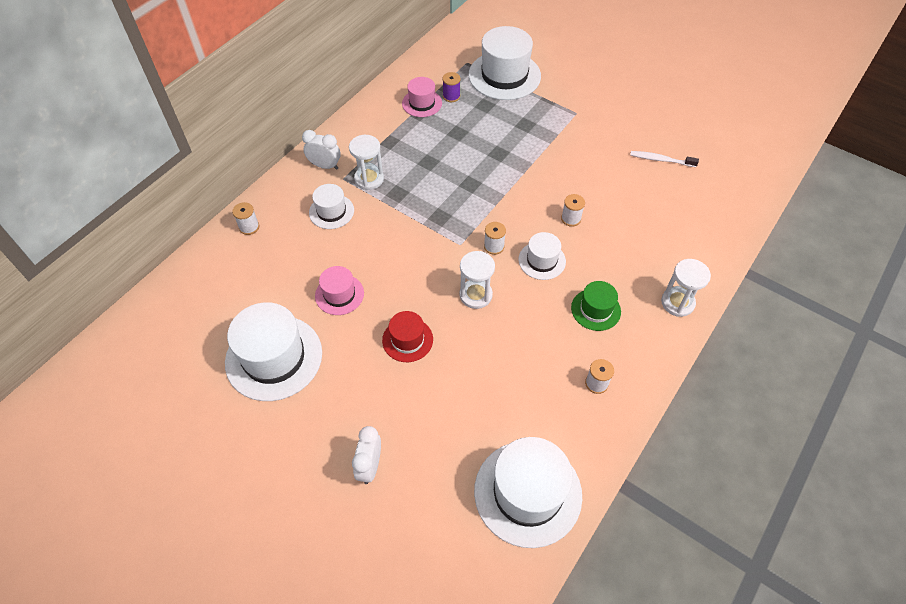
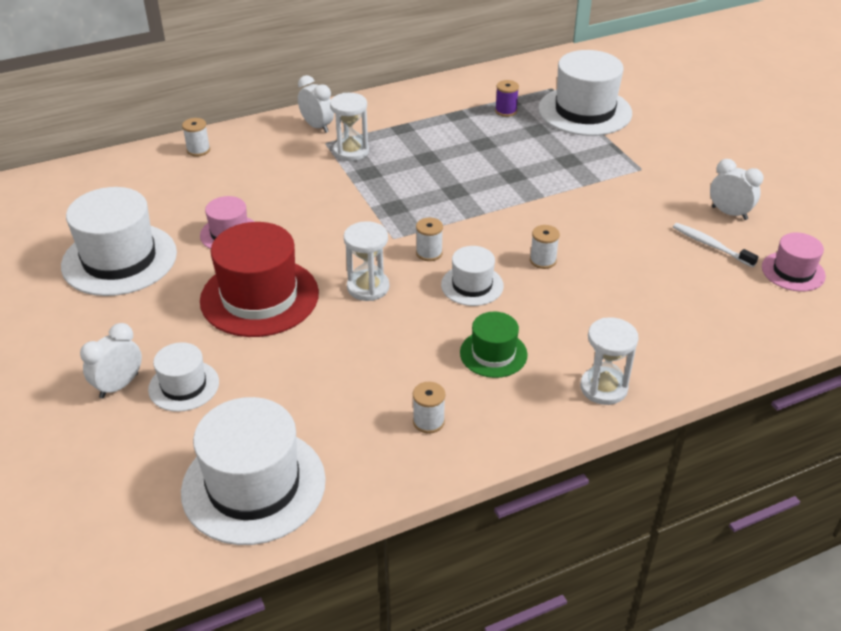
camera: 30 degrees right, 15 degrees down
(331, 211) = (287, 165): white hat -> white hat (184, 386)
(407, 340) = (259, 297): red hat -> red hat, size x1.86
(422, 103) = (467, 107): pink hat -> pink hat (793, 271)
(653, 128) = (729, 213): none -> white clock

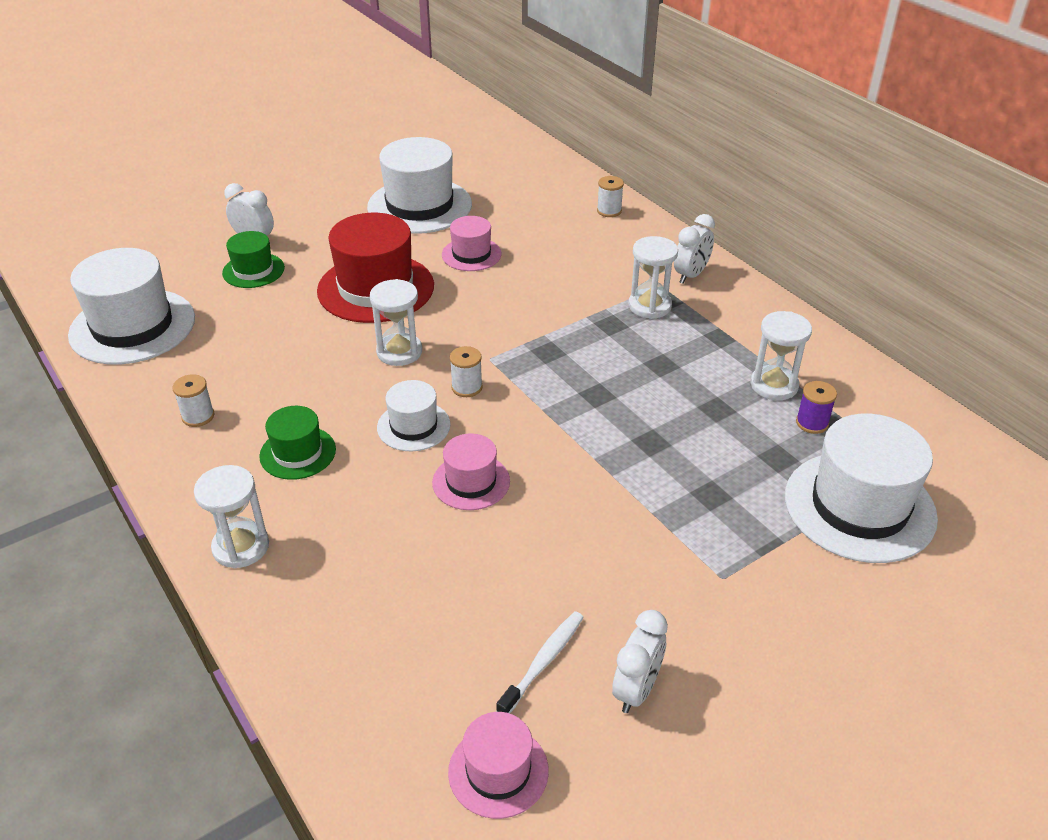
camera: 80 degrees right, 0 degrees up
(184, 386) = (253, 270): white hat -> green hat
(463, 117) = (774, 385): none -> white hourglass
(543, 260) = (471, 482): white spool -> pink hat

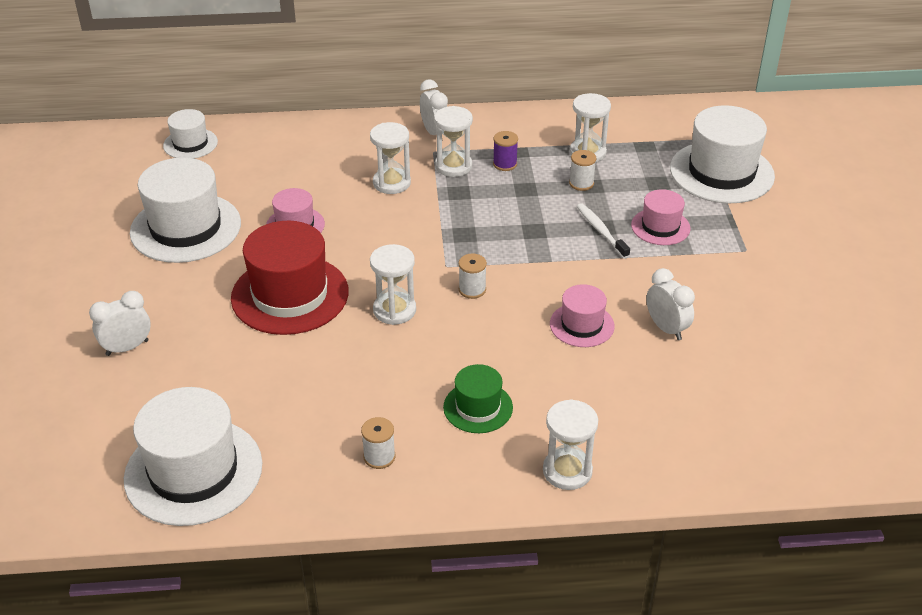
camera: 60 degrees left, 0 degrees up
(253, 270) = (181, 362): green hat -> none
(413, 426) = (496, 333): white hat -> white hat (190, 144)
(498, 771) = (847, 403): pink hat -> pink hat (660, 227)
(543, 662) = (772, 352): white toothbrush -> white toothbrush (601, 231)
(584, 281) = (391, 183): none -> white hourglass
(609, 211) = (309, 134): white spool -> white spool (581, 183)
(636, 690) = (814, 321): white clock -> white clock (666, 328)
(812, 423) = (636, 155): purple spool -> purple spool (505, 164)

